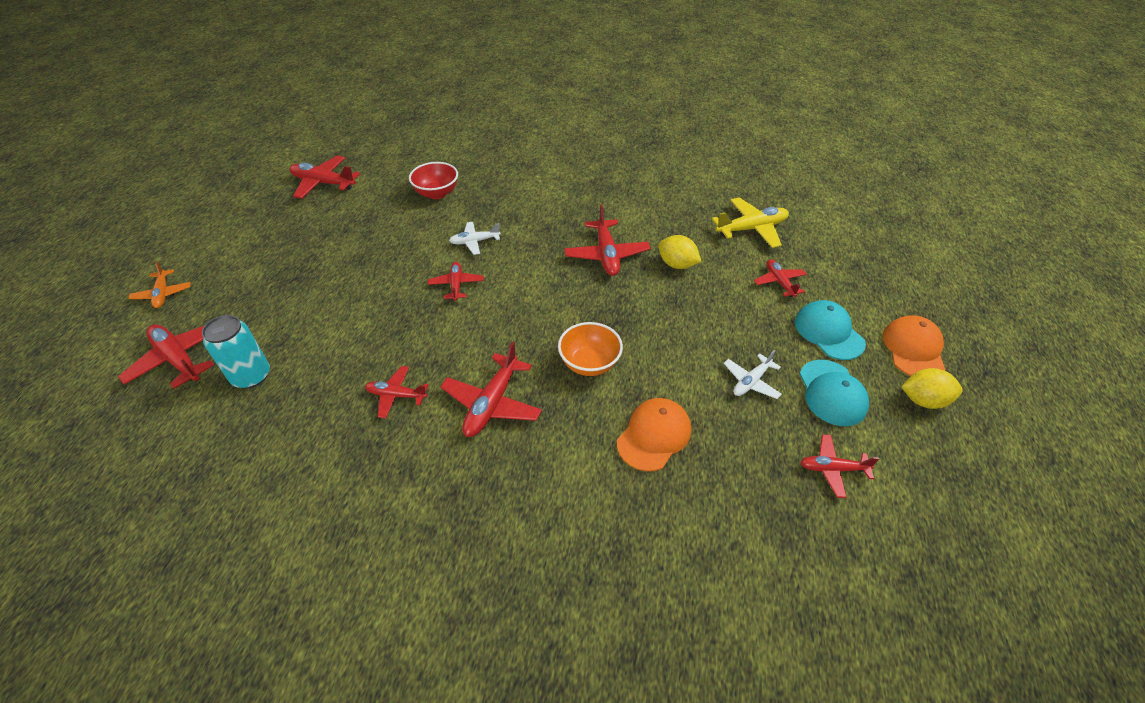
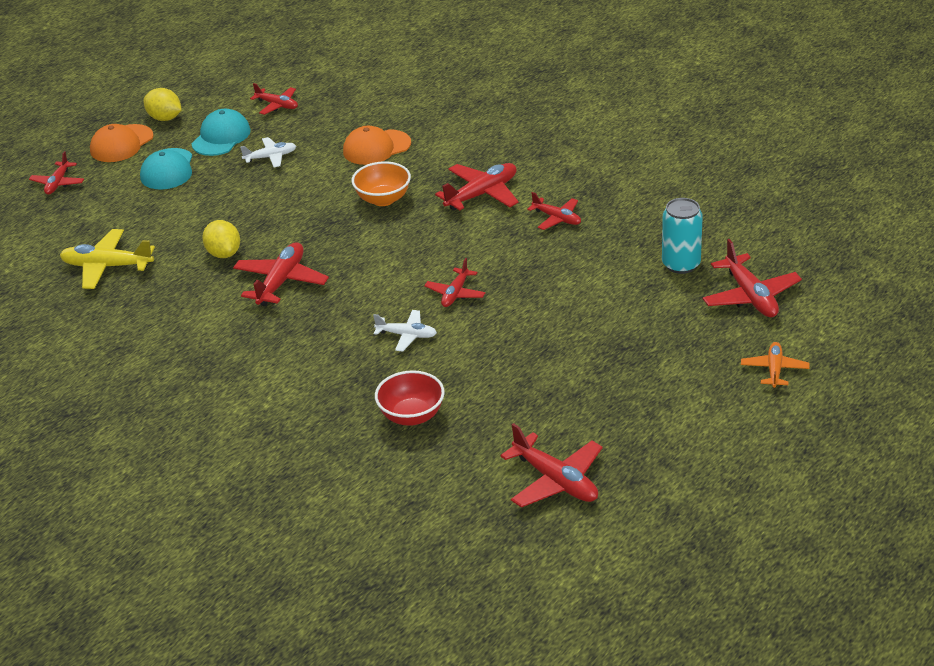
camera: 150 degrees left, 10 degrees down
(779, 282) = (152, 214): red plane -> red plane (58, 183)

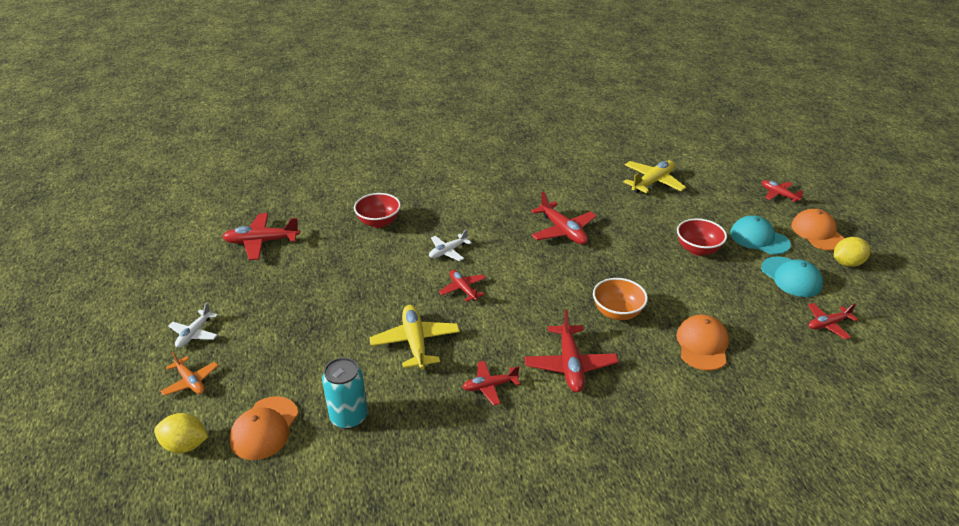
camera: 125 degrees right, 0 degrees up
(224, 253) = (621, 223): yellow lemon -> yellow lemon (185, 445)
(226, 194) = (697, 249): none -> red bowl
(270, 157) = (736, 287): white plane -> white plane (194, 333)
(560, 280) = (415, 342): none -> yellow plane
(750, 296) = (264, 428): red plane -> orange cap

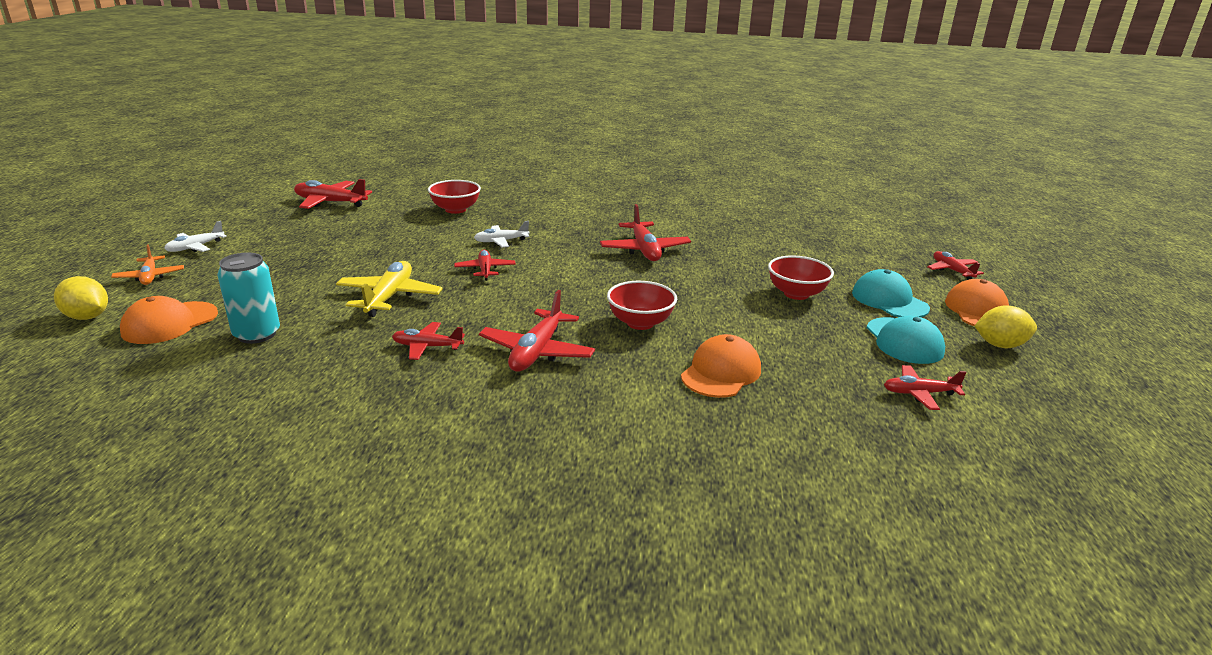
camera: 20 degrees right, 10 degrees down
(617, 312) = (640, 323): orange bowl -> red bowl
(652, 182) = (792, 233): yellow plane -> none

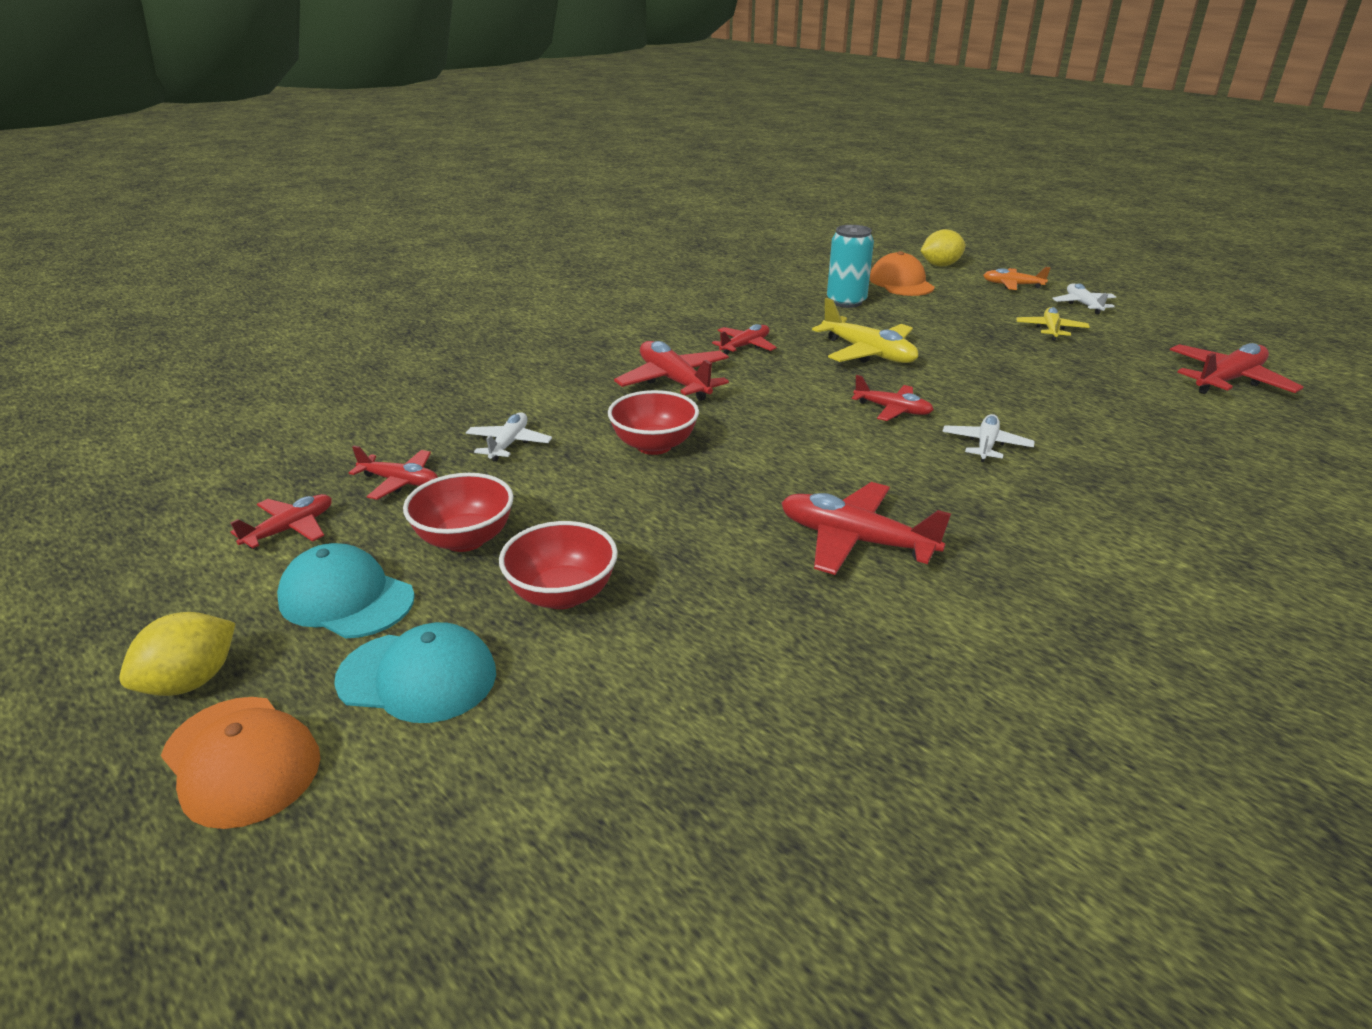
camera: 130 degrees right, 5 degrees up
(272, 250) = (1051, 330): none -> yellow plane
(455, 210) = (1155, 451): red bowl -> red bowl (465, 539)
(721, 372) = (509, 444): orange cap -> white plane
(952, 270) = (341, 902): red plane -> red plane (400, 482)

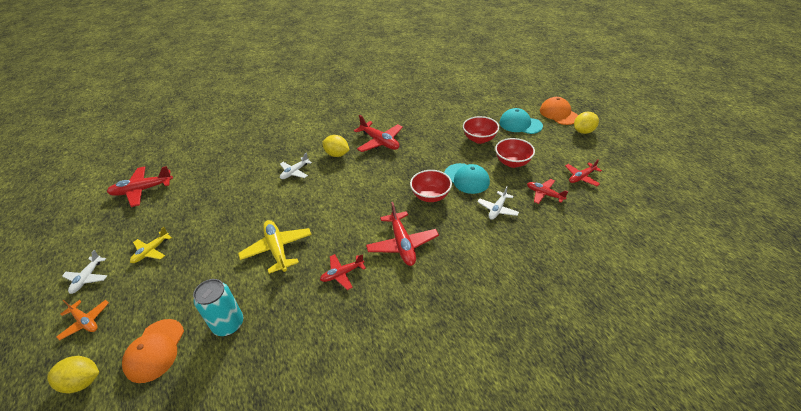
camera: 160 degrees left, 10 degrees up
(346, 598) = (548, 148): turquoise cap -> turquoise cap (466, 178)
(892, 410) = (310, 199): red plane -> none
(935, 492) = (337, 154): none -> yellow lemon

